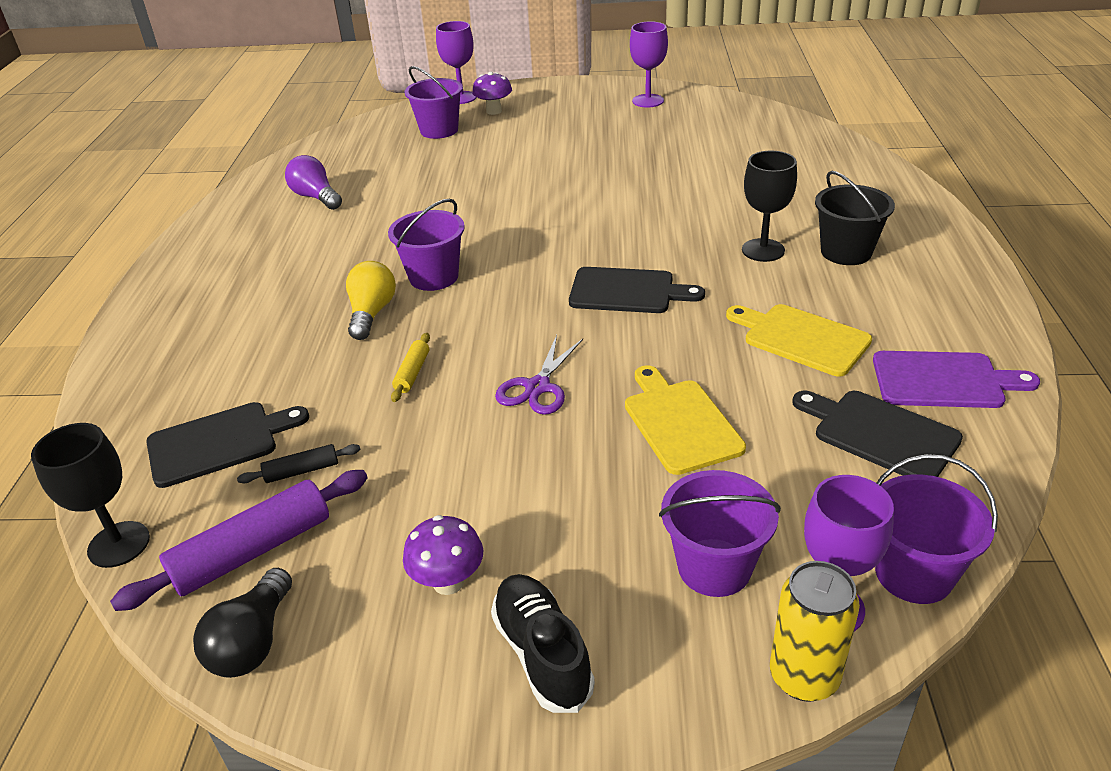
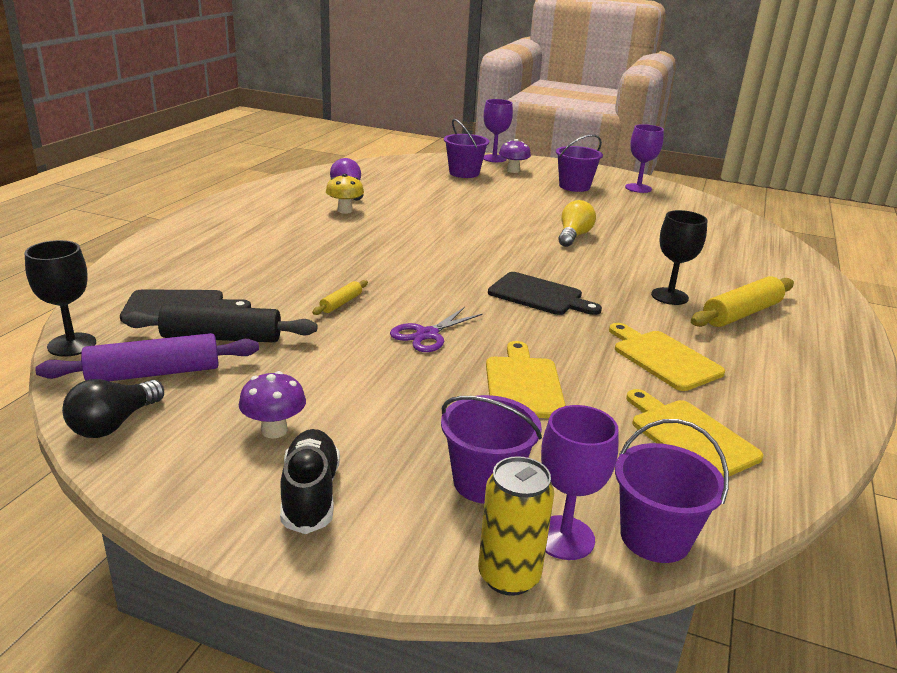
camera: 15 degrees right, 10 degrees down
(302, 471) = (221, 338): black rolling pin -> black rolling pin, size x1.99
(330, 229) = (345, 210): none -> yellow mushroom
(371, 313) = (338, 263): yellow light bulb -> yellow light bulb (573, 236)
(434, 277) = (398, 253): purple bucket -> purple bucket (574, 186)
(846, 252) = (741, 314): black bucket -> yellow rolling pin
(880, 434) = (690, 436): black cutting board -> yellow cutting board
(943, 380) = (773, 417): purple cutting board -> none

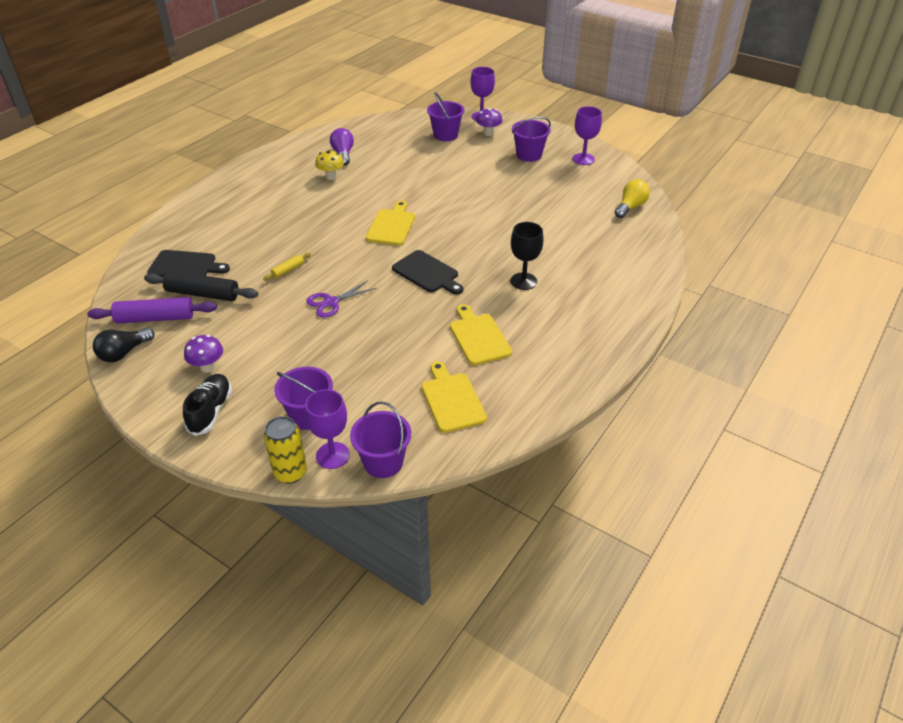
camera: 15 degrees right, 15 degrees up
(72, 345) = (115, 292): black goblet -> none
(523, 384) = (371, 349): yellow cutting board -> yellow cutting board (391, 226)
(573, 236) = (491, 214): yellow light bulb -> yellow light bulb (630, 207)
(741, 314) = (566, 302): yellow rolling pin -> none

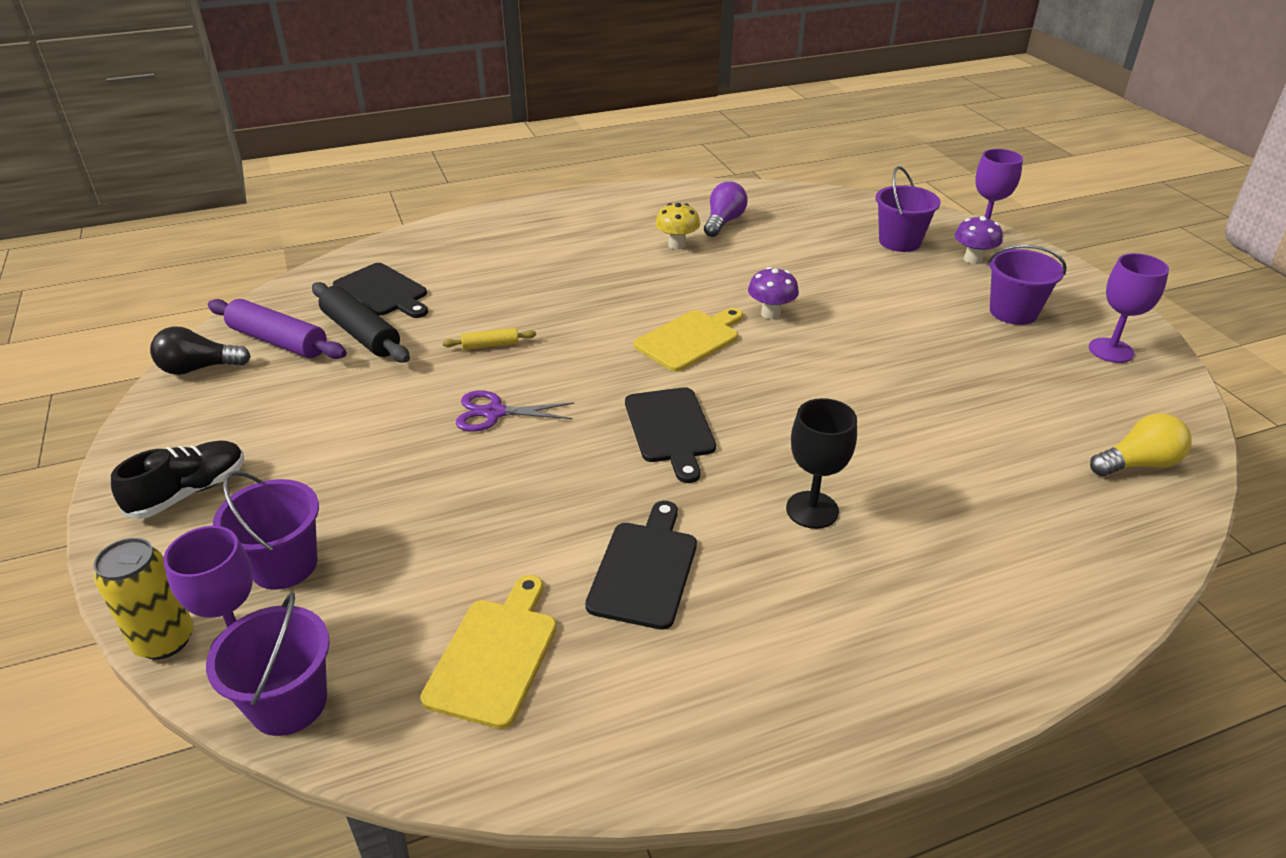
camera: 35 degrees right, 5 degrees down
(208, 367) = (256, 430): purple mushroom -> purple mushroom (771, 313)
(478, 337) = (644, 569): yellow cutting board -> black cutting board

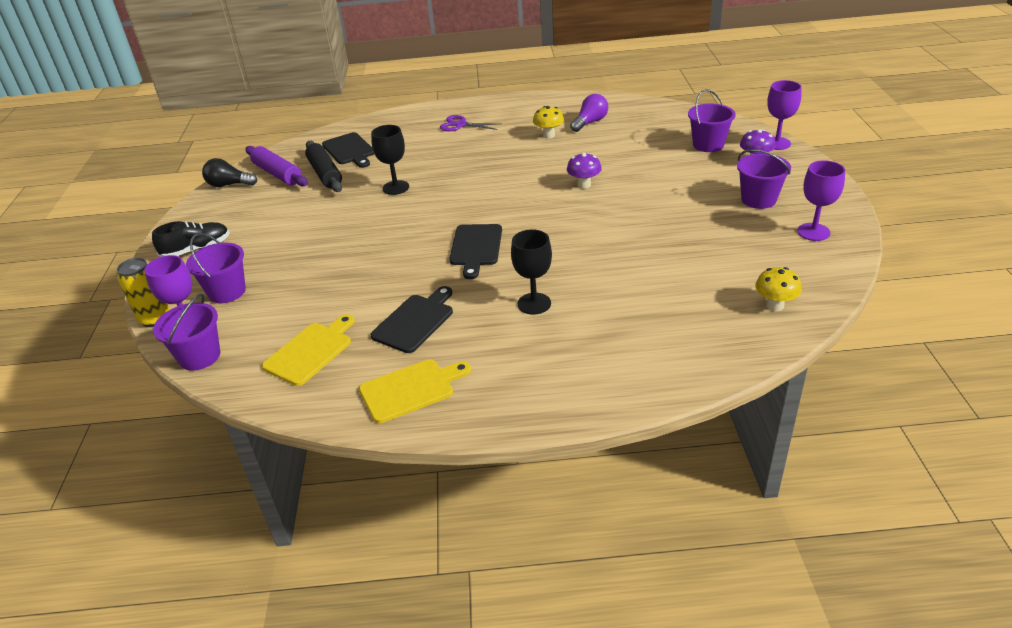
camera: 20 degrees right, 0 degrees up
(490, 345) = (396, 187): yellow rolling pin -> black goblet
(494, 412) = (377, 226): purple scissors -> purple scissors (460, 125)
(690, 339) = (520, 196): yellow cutting board -> yellow cutting board (410, 389)
(1138, 464) = (774, 305): yellow light bulb -> yellow mushroom

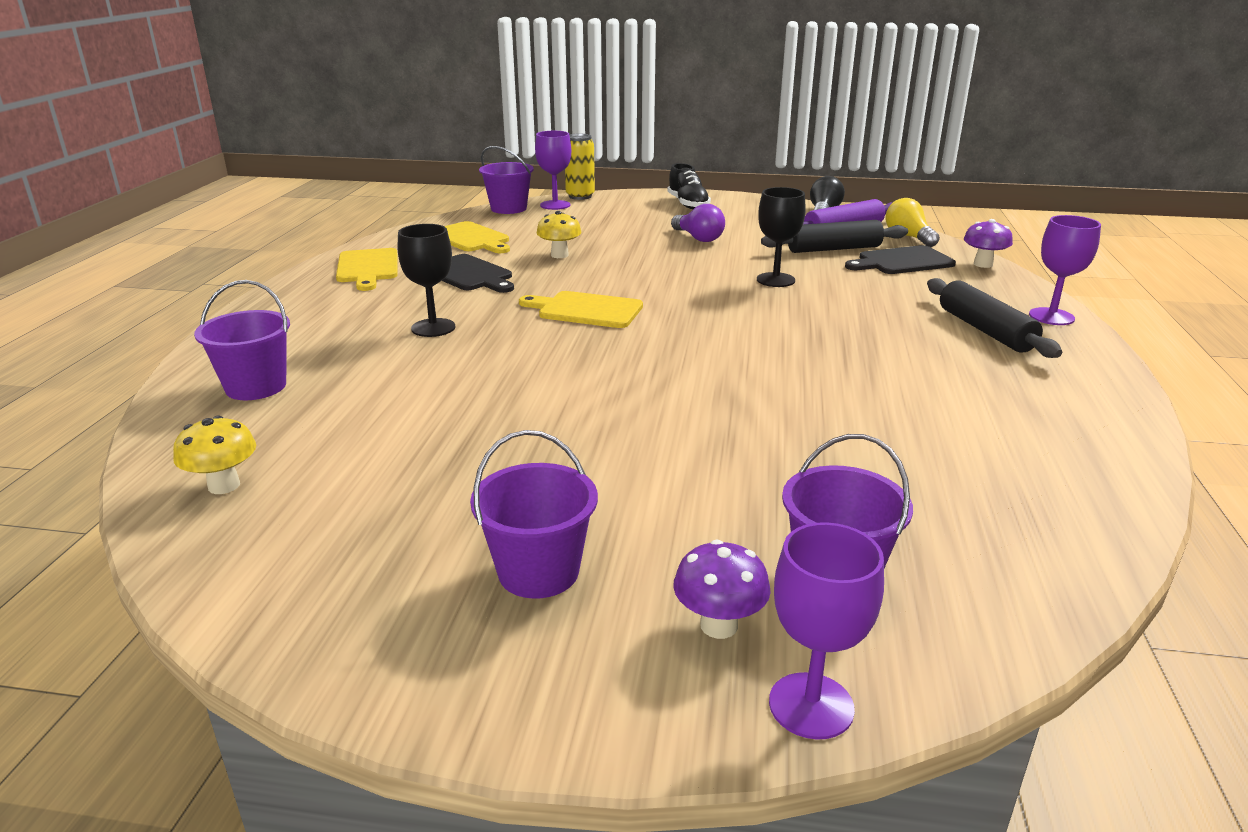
camera: 100 degrees right, 10 degrees down
(227, 292) = (600, 214): purple bucket -> purple bucket (256, 387)
(295, 150) = (908, 237): none -> yellow light bulb
(460, 125) = (985, 330): purple scissors -> black rolling pin
(476, 247) = (586, 310): black cutting board -> yellow cutting board
(548, 135) = (928, 395): yellow mushroom -> yellow mushroom (559, 255)
(584, 185) = (713, 399): purple mushroom -> purple mushroom (983, 264)
(590, 122) = (989, 445): purple light bulb -> purple light bulb (698, 238)
(813, 232) = (360, 604): purple goblet -> purple goblet (1051, 316)

